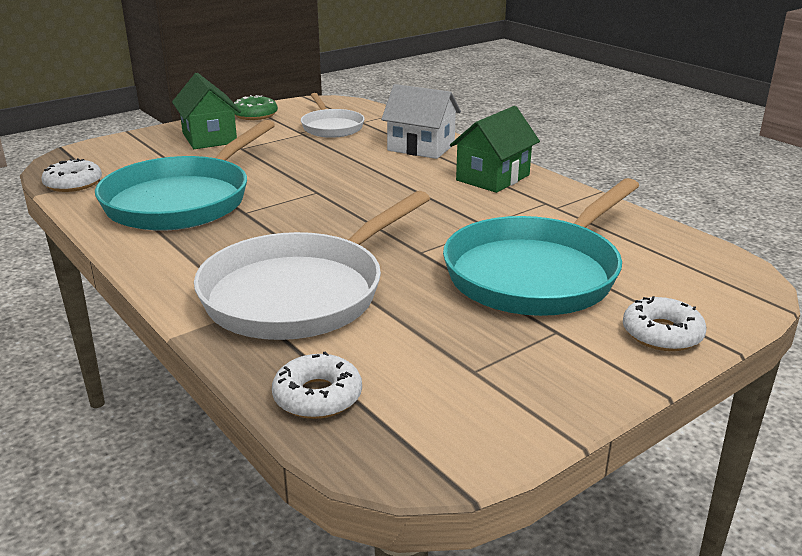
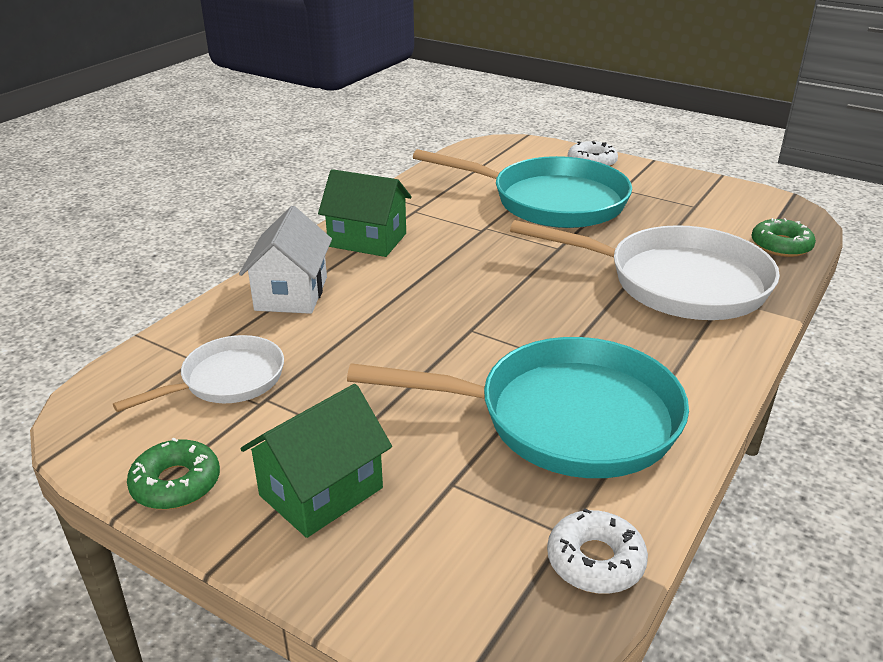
camera: 110 degrees left, 5 degrees up
(317, 396) = (781, 246): white donut -> green donut

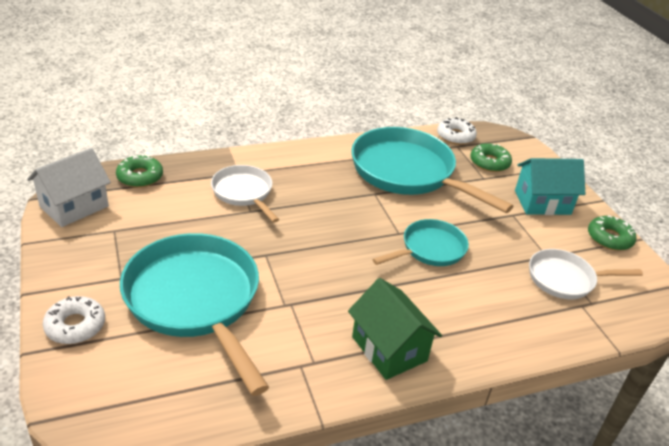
camera: 145 degrees left, 5 degrees up
(291, 293) = (489, 325): white house -> white house (74, 206)
(321, 491) = (542, 202): green house -> turquoise house
(417, 330) = (430, 249): none -> turquoise pan
(473, 529) = (489, 162): none -> green donut
(677, 282) = (244, 193): white pan -> white pan, size x0.54

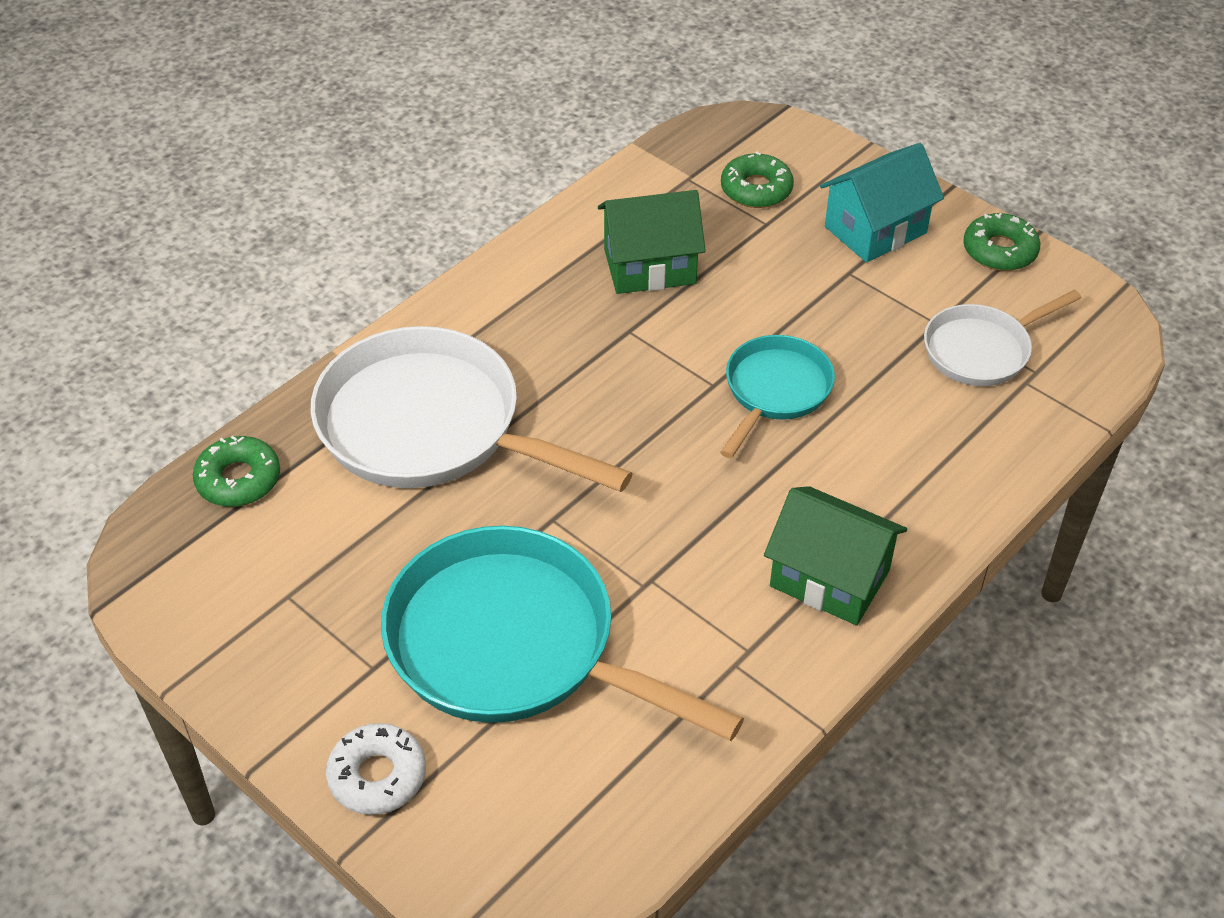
camera: 25 degrees left, 10 degrees up
(74, 206) = (182, 587): white house -> none
(244, 193) = (431, 427): white pan -> white pan, size x1.84
(408, 172) = (650, 267): turquoise pan -> green house
(455, 136) = (673, 160): white donut -> none

